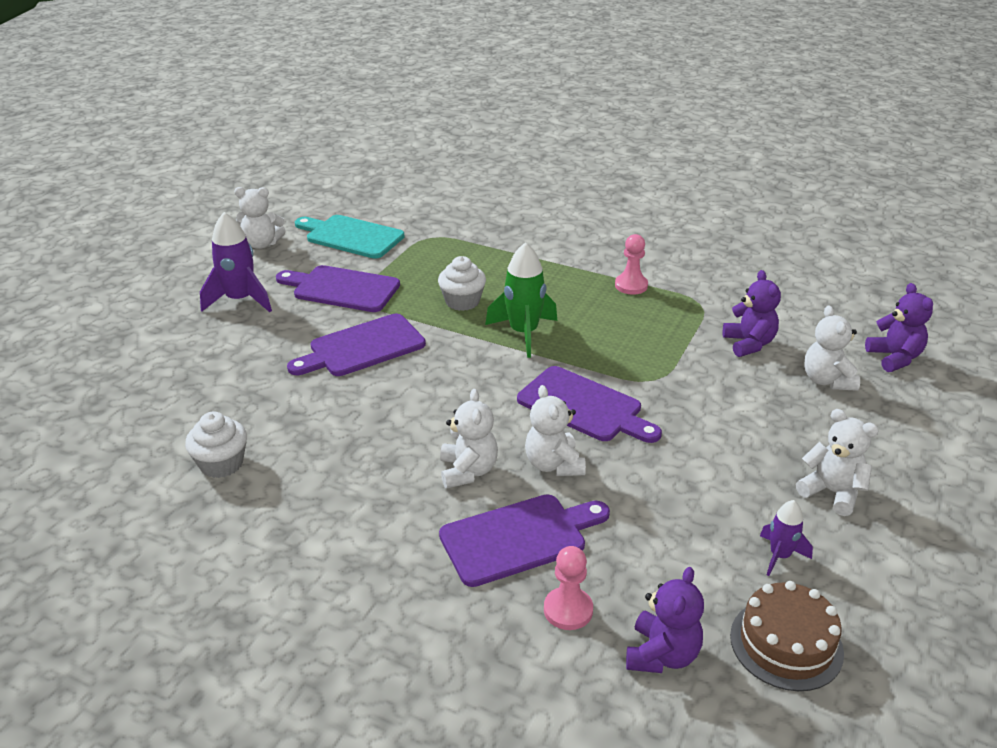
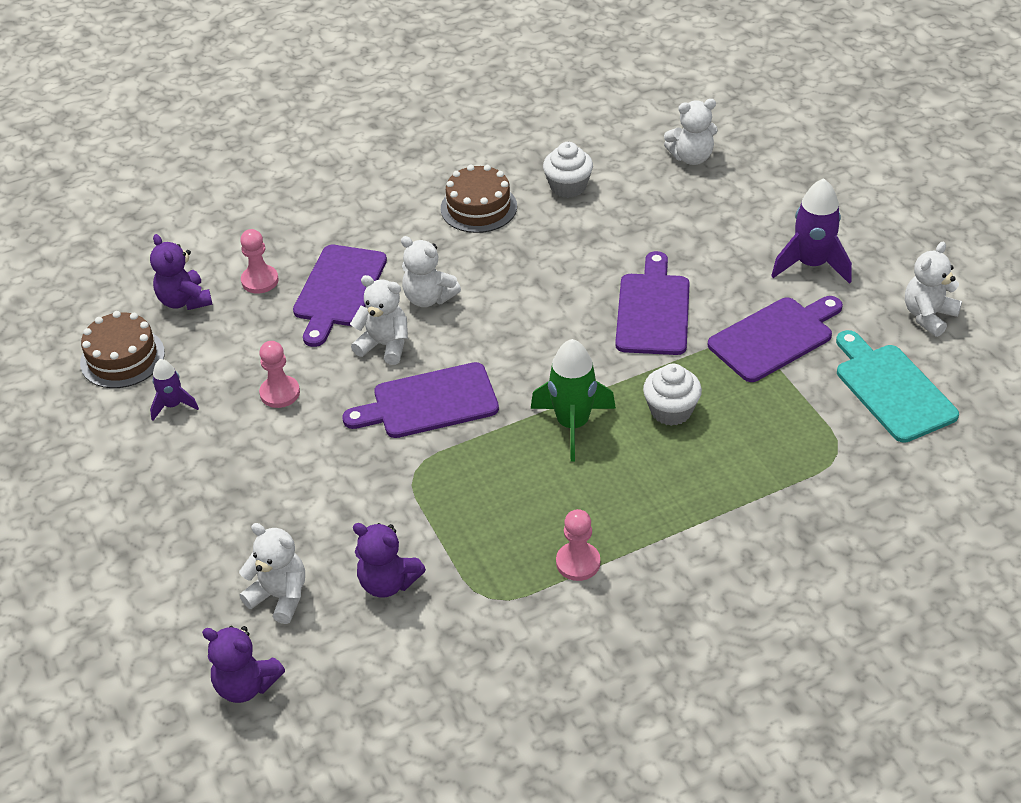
camera: 130 degrees right, 10 degrees up
(303, 508) = (478, 207): none -> brown cake
(351, 236) = (892, 389): turquoise cutting board -> turquoise cutting board turned 90 degrees counterclockwise
(679, 495) = (280, 393): none -> pink pawn
(832, 492) = (180, 481): white teddy bear -> white teddy bear (691, 157)

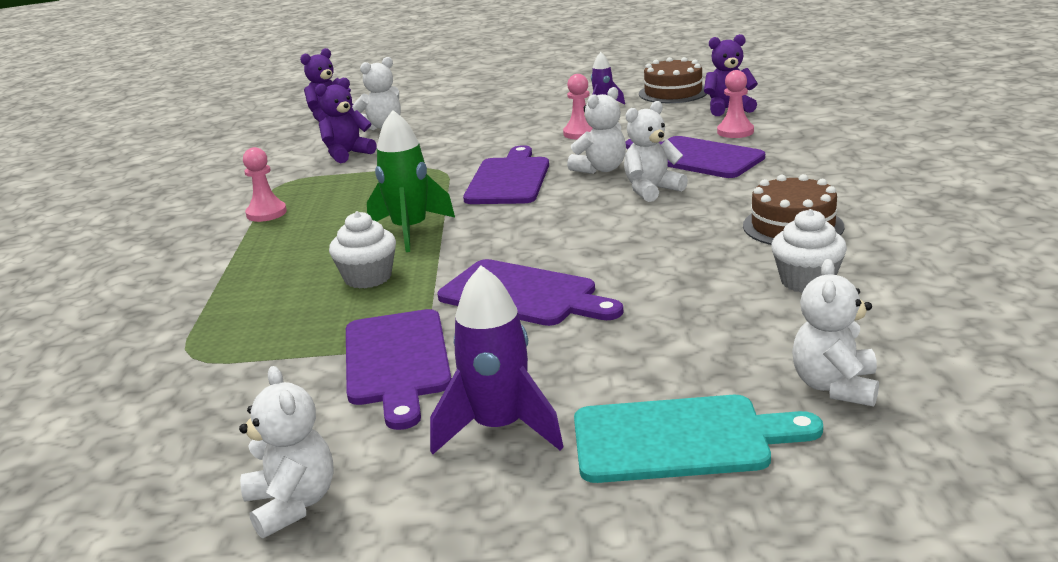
camera: 115 degrees right, 20 degrees down
(892, 389) = (217, 423): turquoise cutting board -> turquoise cutting board (680, 439)

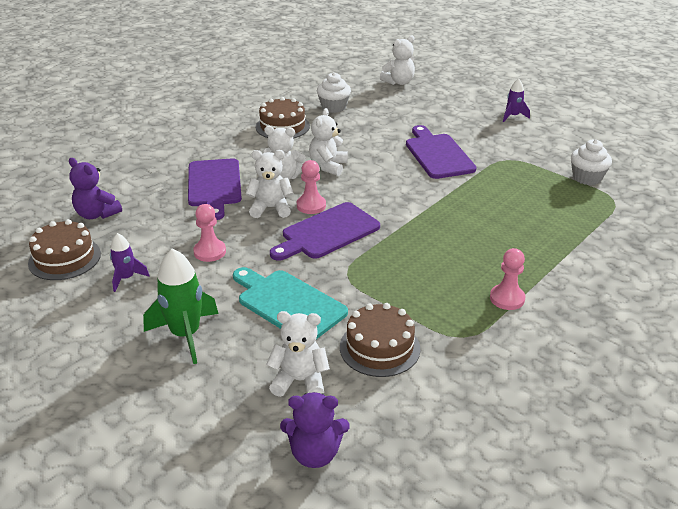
camera: 140 degrees left, 10 degrees up
(292, 504) = (600, 126): white teddy bear -> white teddy bear (328, 166)
(347, 154) = (379, 348): purple teddy bear -> brown cake
(368, 278) = (494, 201): white cupcake -> white cupcake (587, 178)
(396, 362) = (523, 153): purple cutting board -> none
(410, 230) = (437, 222): green rocket -> green rocket (185, 335)
(499, 428) = (513, 116): purple rocket -> purple rocket, size x0.57
(680, 439) = (464, 91): turquoise cutting board -> turquoise cutting board (288, 303)
(735, 132) = (150, 192): pink pawn -> pink pawn (311, 205)

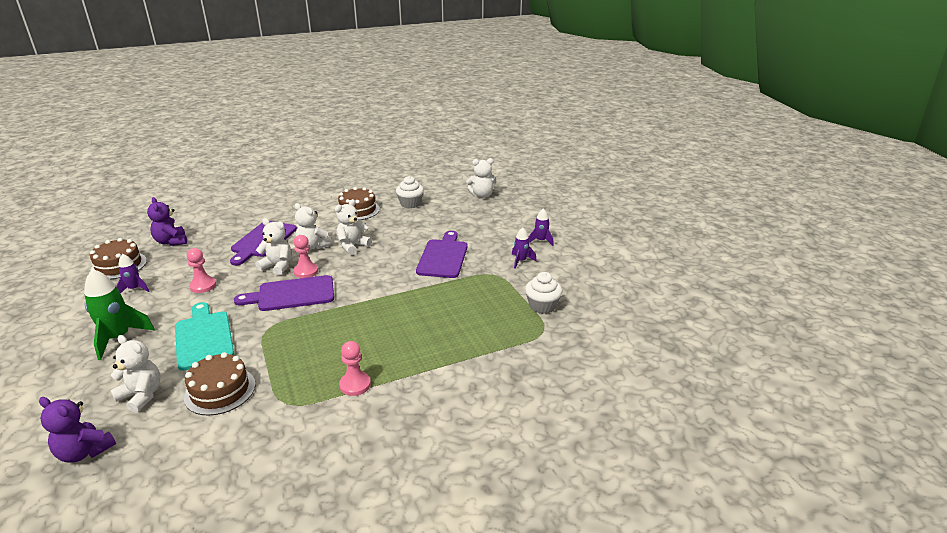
camera: 25 degrees right, 5 degrees down
(517, 140) = (521, 261): none -> purple rocket

